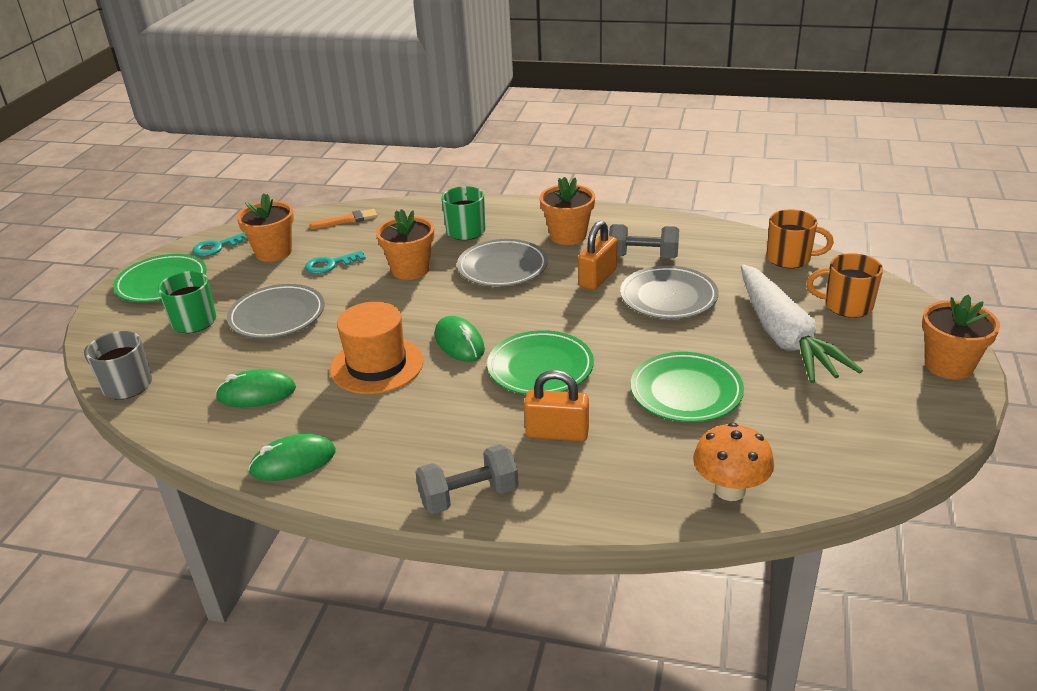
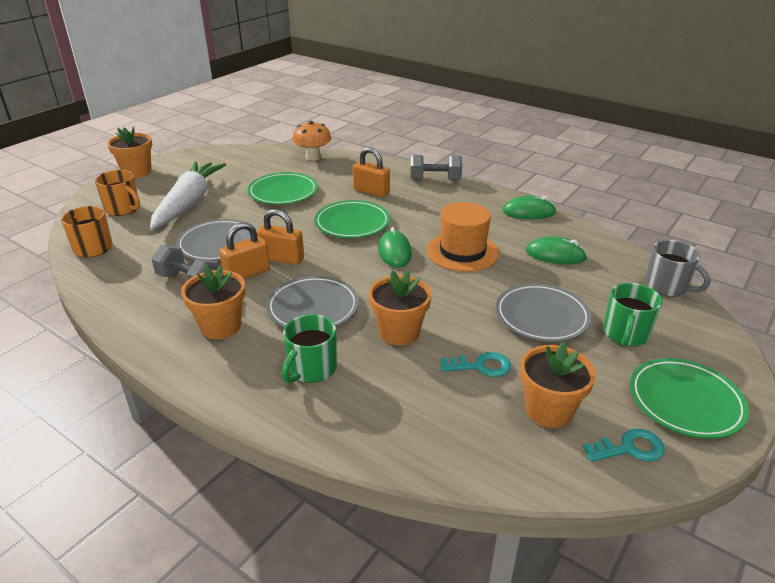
camera: 160 degrees left, 0 degrees up
(347, 220) = (444, 443): orange brush -> none
(580, 301) = (282, 258): none -> orange padlock

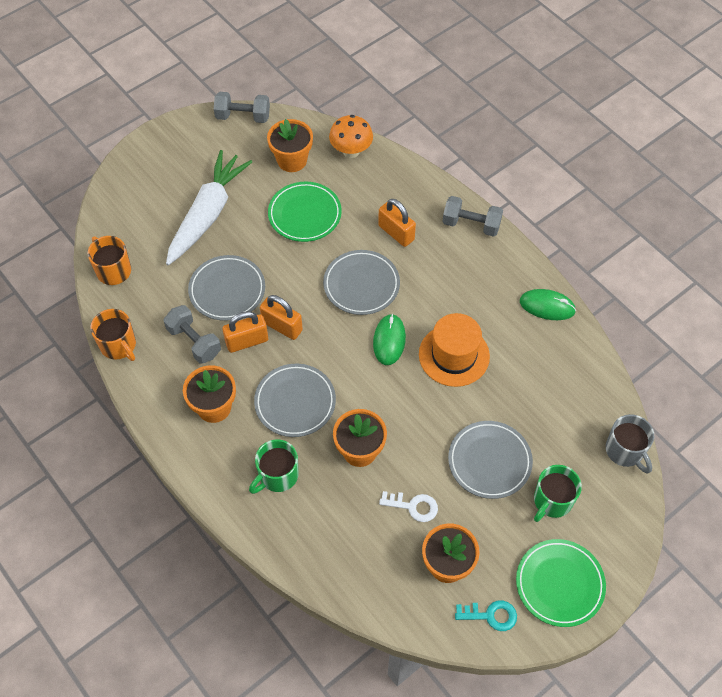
camera: 15 degrees right, 25 degrees up
(123, 209) = (144, 210): orange mug -> orange mug (118, 345)
(137, 172) = (161, 142): orange flower pot -> orange flower pot (292, 160)
(211, 152) = (243, 116): none -> grey dumbbell
(352, 223) = (361, 285): green plate -> grey plate
(481, 366) = (413, 506): turquoise key -> white key
(555, 255) = (542, 381): green mouse -> none

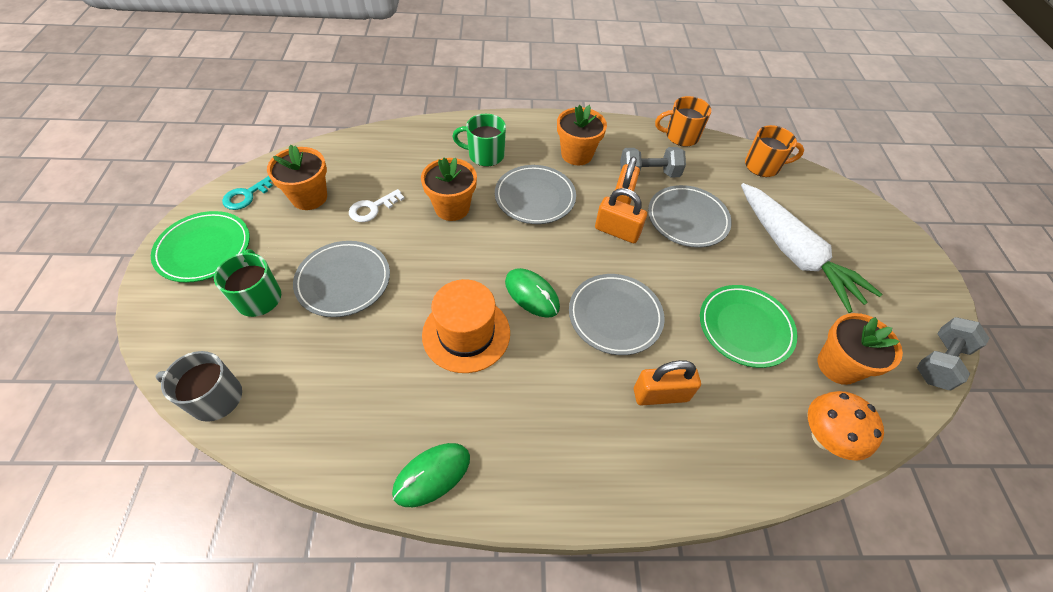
camera: 125 degrees right, 5 degrees down
(277, 475) = (485, 155): green mug -> green mug turned 75 degrees counterclockwise
(282, 326) = (617, 231): orange padlock -> orange padlock turned 45 degrees clockwise
(471, 224) = (615, 488): grey dumbbell -> none

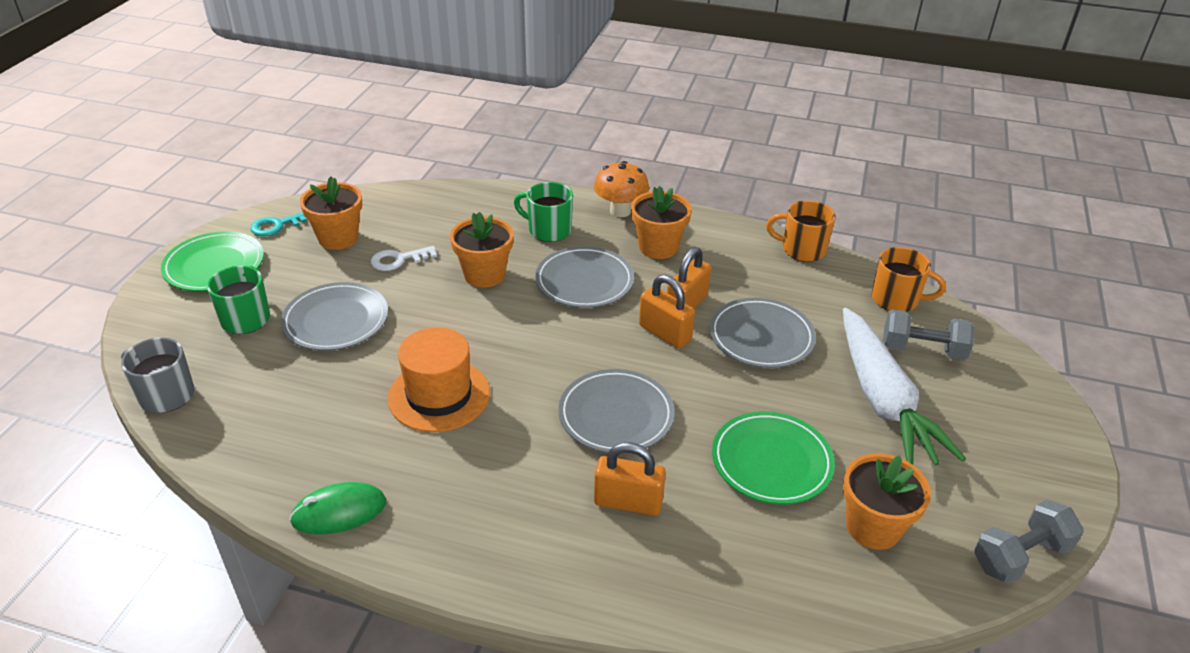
camera: 20 degrees right, 15 degrees down
(532, 294) = (530, 374): green mouse -> none
(648, 174) = (737, 282): grey dumbbell -> grey dumbbell (922, 350)
(824, 437) = (810, 594): orange mushroom -> orange mushroom (620, 211)

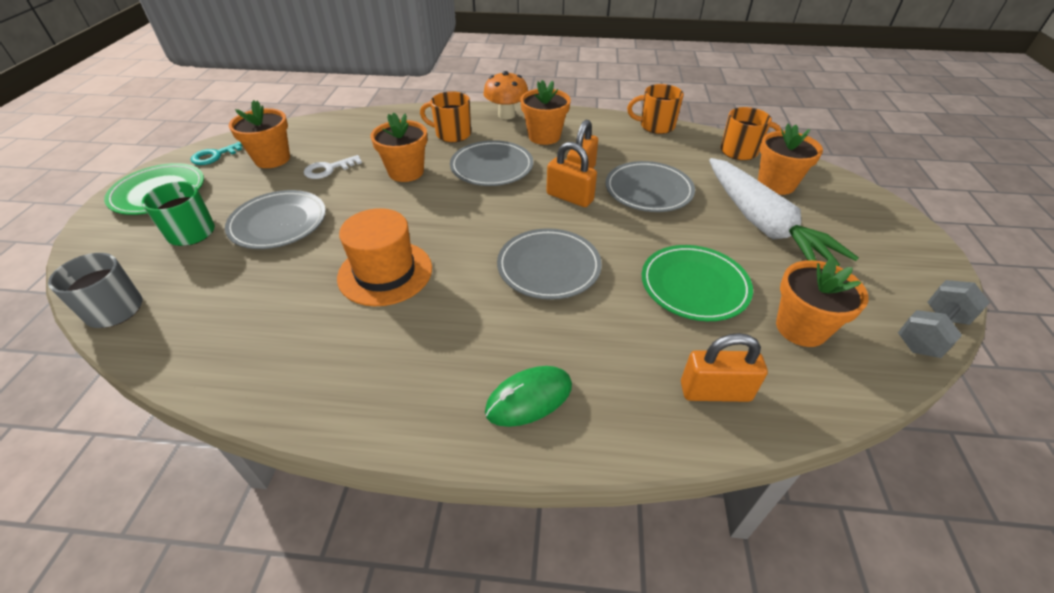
camera: 10 degrees left, 5 degrees up
(339, 512) = (304, 395): green mouse -> green mouse (529, 398)
(548, 230) = (452, 134): green mug -> orange mug
(628, 502) = (582, 341): orange padlock -> orange padlock (715, 391)
(922, 350) = (776, 184): grey dumbbell -> orange flower pot

